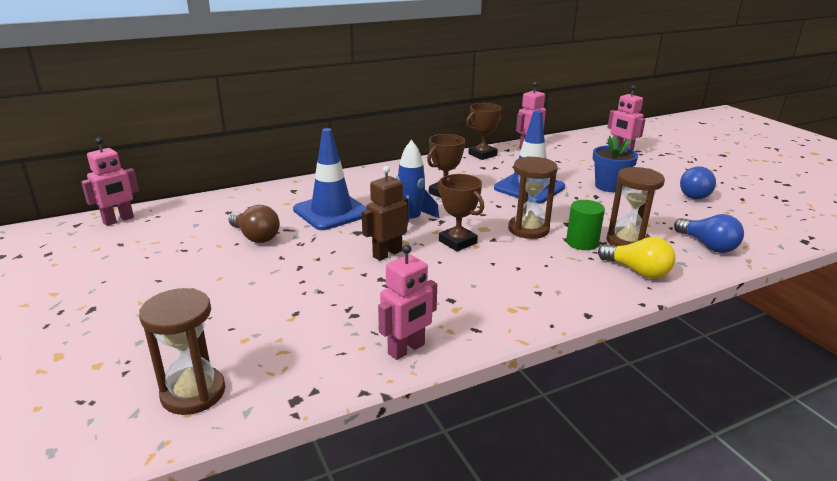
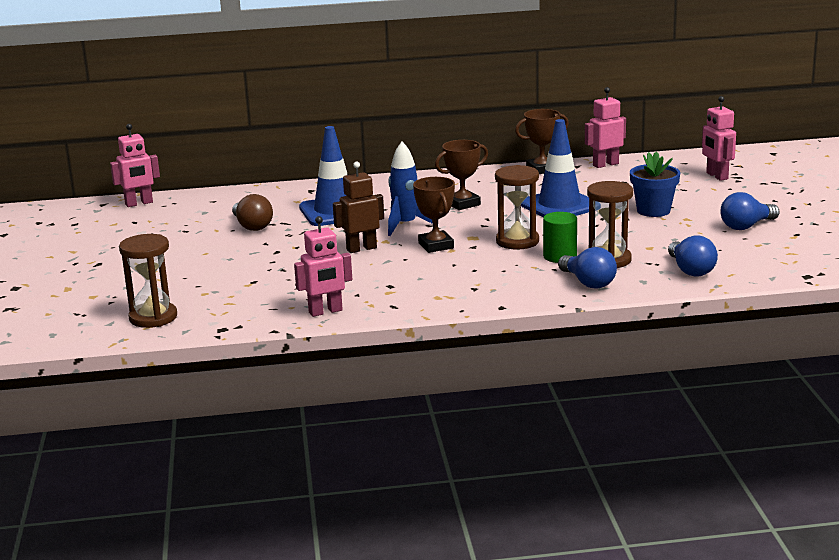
camera: 20 degrees right, 5 degrees down
(637, 271) = (588, 283): yellow light bulb -> blue light bulb

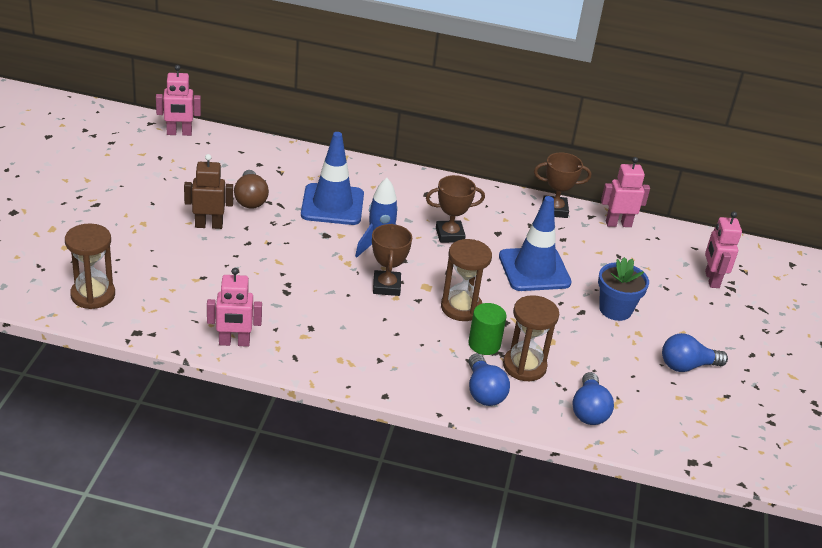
camera: 15 degrees right, 15 degrees up
(361, 249) = (320, 266): brown robot -> brown robot (209, 225)

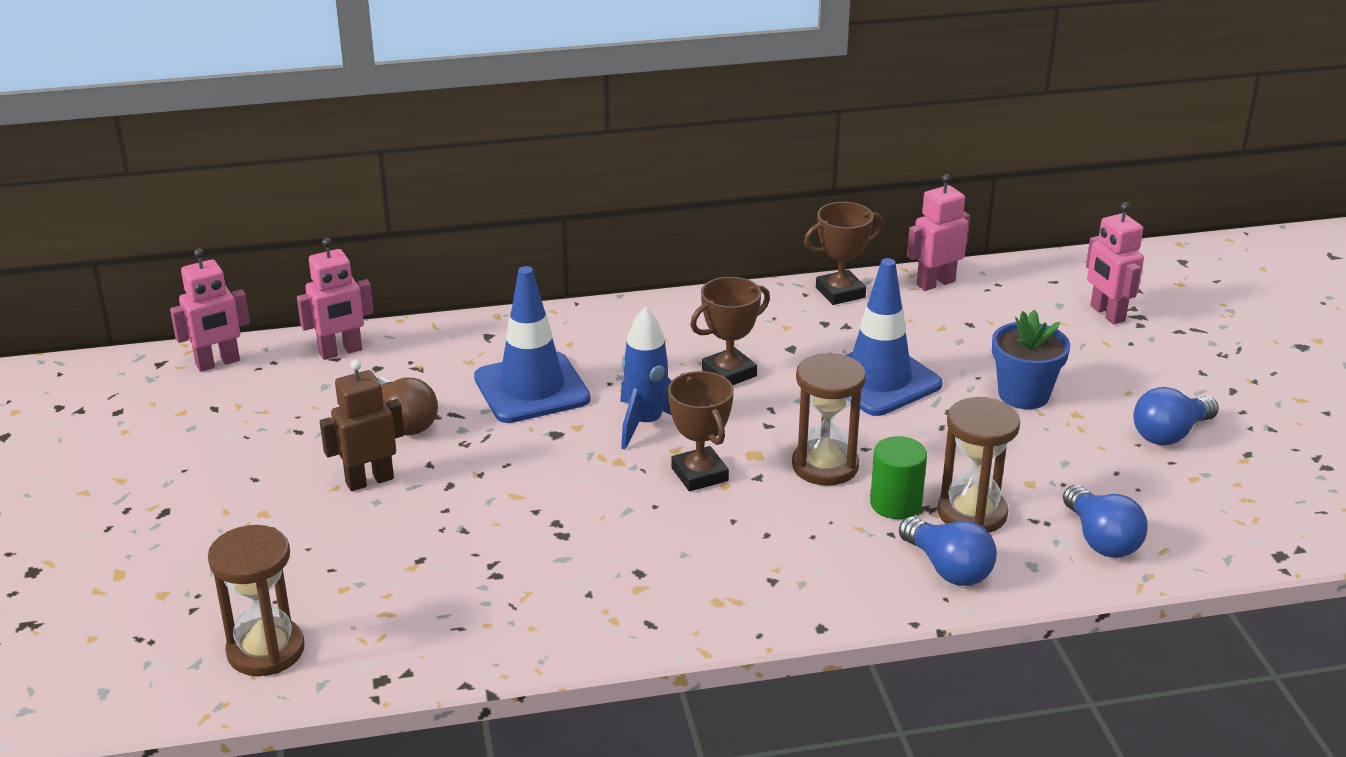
camera: 20 degrees left, 5 degrees down
(234, 342) = (543, 637): pink robot -> pink robot (340, 352)

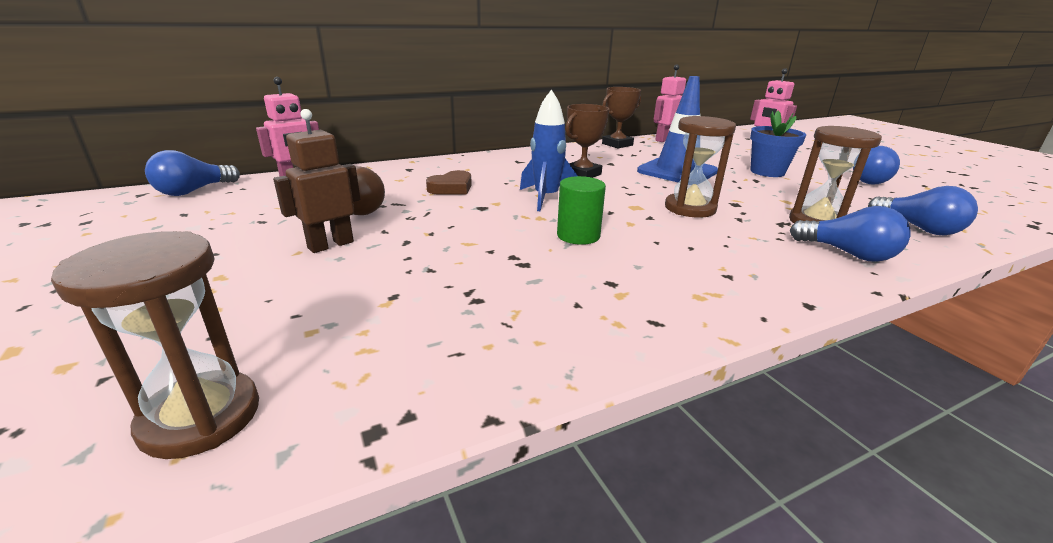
camera: 15 degrees left, 5 degrees down
(218, 363) = (193, 191): pink robot -> blue light bulb
(532, 388) = (451, 188): blue traffic cone -> brown heart
(699, 474) = (606, 219): brown trophy -> none
(895, 504) = (761, 222): green cylinder -> green cylinder (578, 235)

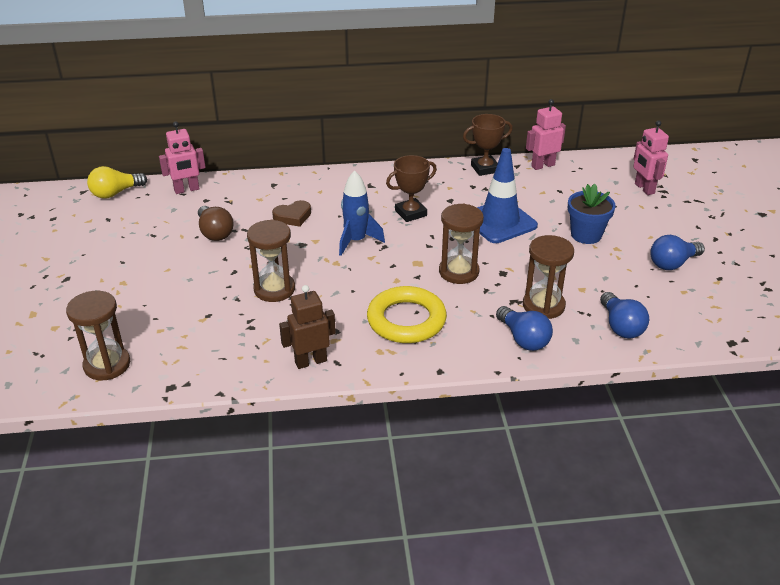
camera: 20 degrees right, 10 degrees up
(193, 191) = (115, 193): blue light bulb -> yellow light bulb
(330, 245) = (188, 266): brown robot -> brown robot (310, 361)
(480, 251) = (274, 289): none -> brown hourglass
(578, 235) = (348, 286): green cylinder -> none
(690, 257) = (406, 320): none -> yellow ring

